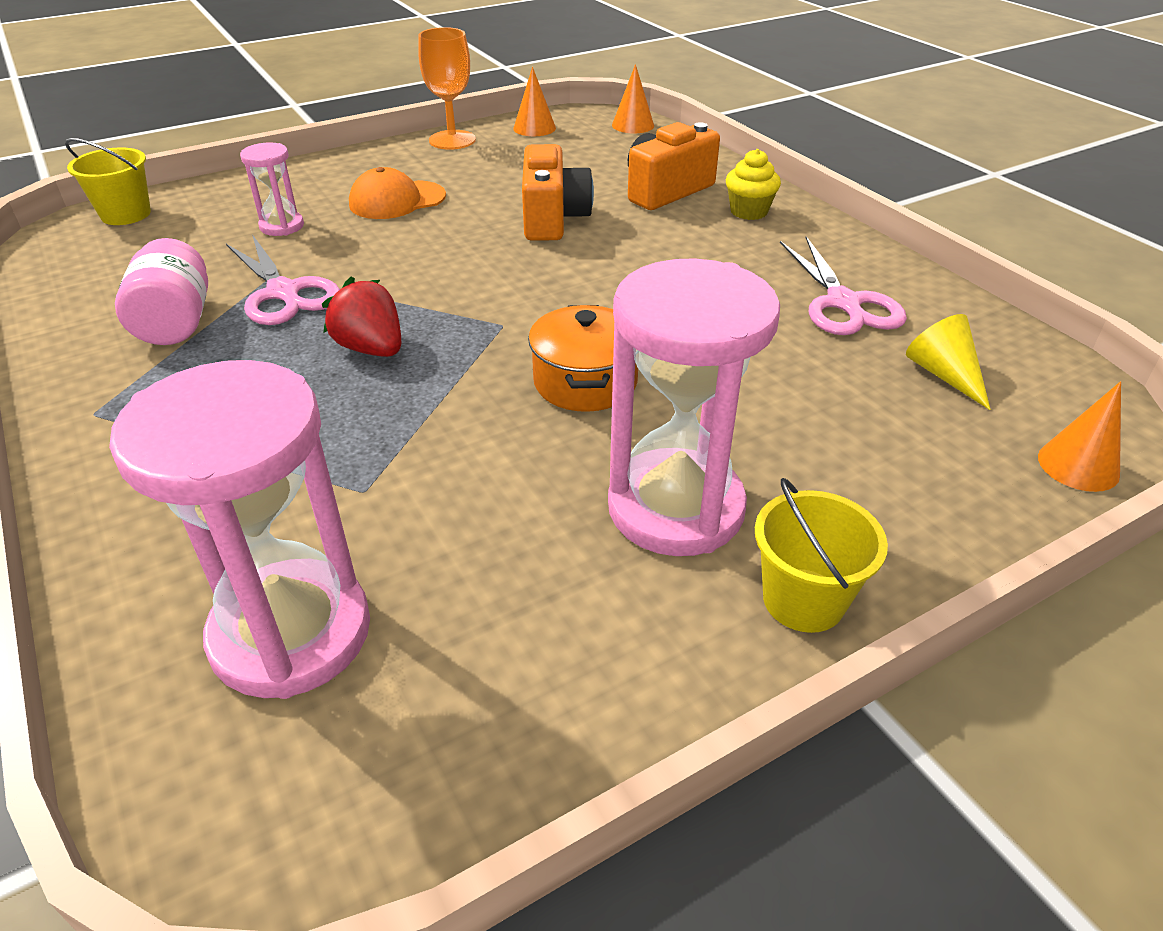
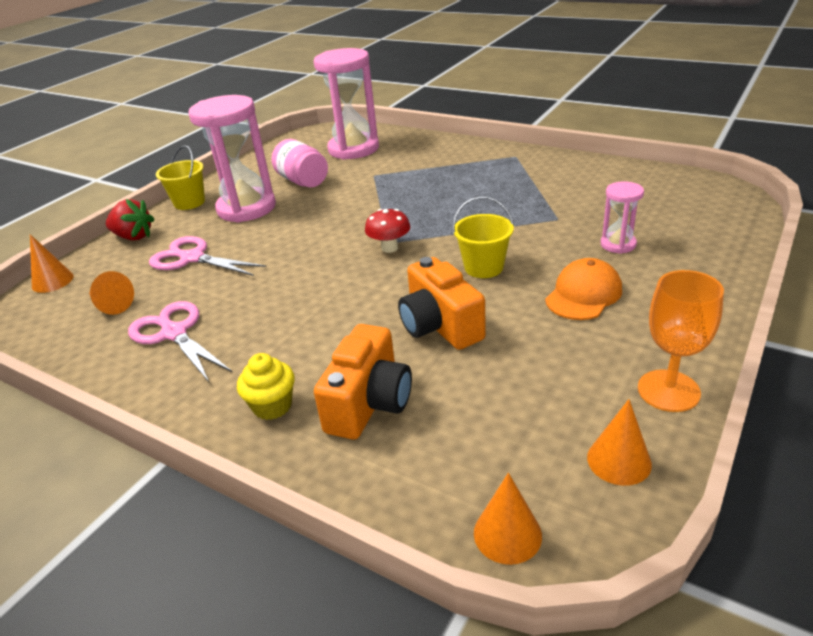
camera: 155 degrees right, 5 degrees down
(126, 214) = (729, 214): yellow bucket -> yellow bucket (483, 267)
(176, 322) = (555, 186): pink jar -> pink jar (303, 181)
(283, 292) = (532, 214): pink scissors -> pink scissors (192, 258)
(371, 349) = (441, 209): red strawberry -> red strawberry (134, 237)
(510, 315) = (389, 248): none -> red mushroom
(585, 382) = (317, 233): orange pot -> none
(944, 375) = (111, 304): yellow cone -> orange cone

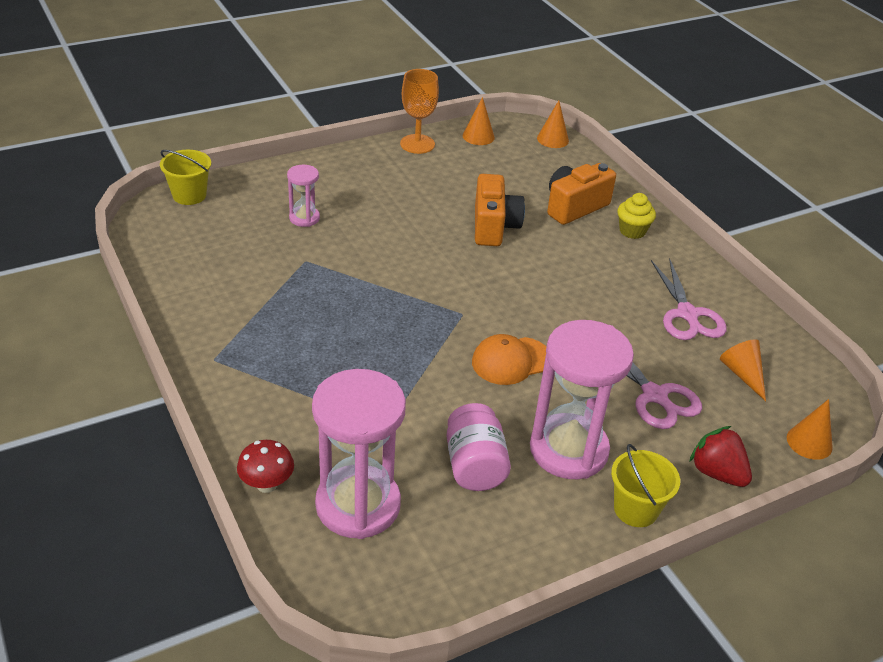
camera: 155 degrees left, 5 degrees up
(389, 248) = (467, 306): red mushroom -> red mushroom (267, 484)
(483, 267) = (417, 250): yellow bucket -> yellow bucket (189, 195)
(583, 294) = (382, 200): orange cap -> orange cap (511, 361)

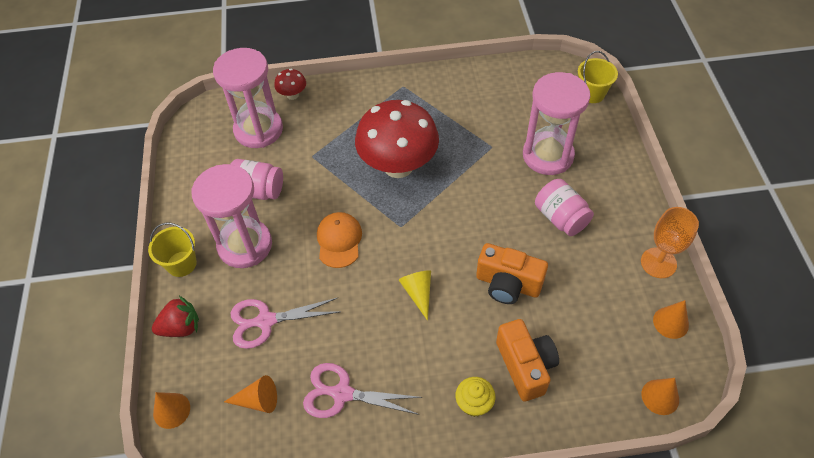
camera: 115 degrees right, 15 degrees up
(304, 218) = (548, 155): pink hourglass -> pink hourglass, size x2.06
(369, 334) = (398, 166): none -> red mushroom
(391, 202) = (560, 218): none -> pink jar
(542, 284) = (418, 293): none -> yellow cone

